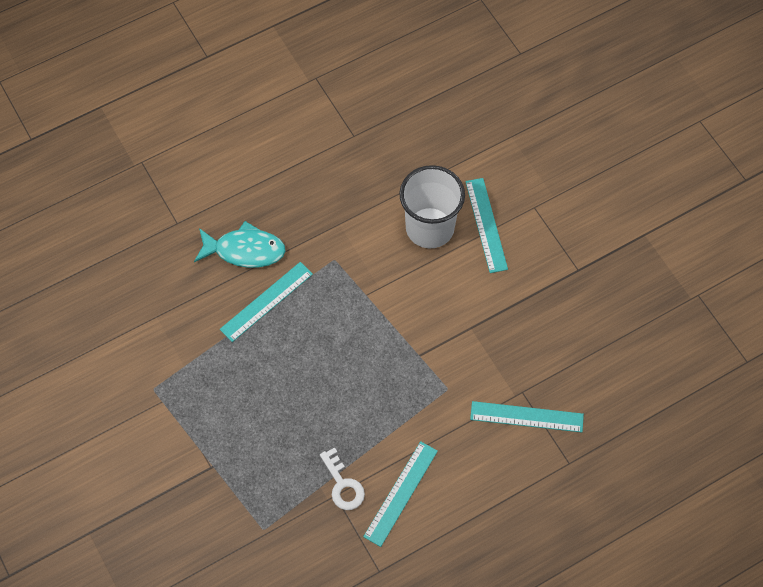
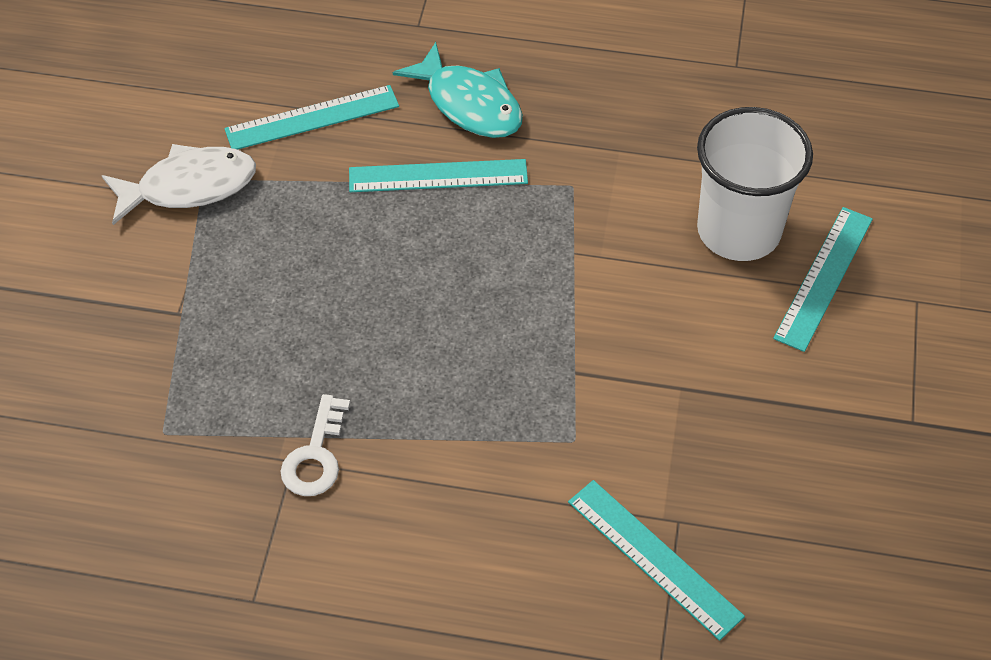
camera: 40 degrees right, 10 degrees down
(149, 398) = (189, 187): none -> white fish
(400, 493) = (380, 524): turquoise ruler -> turquoise ruler (312, 118)

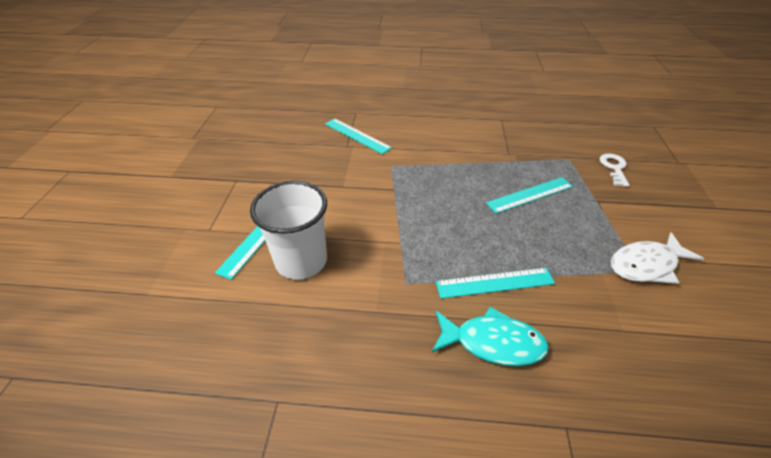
camera: 175 degrees right, 10 degrees down
(312, 118) = (601, 321): turquoise ruler -> turquoise ruler (530, 195)
(316, 455) = (500, 155): white key -> white key (614, 168)
(469, 104) = (492, 342): turquoise fish -> turquoise fish turned 150 degrees clockwise

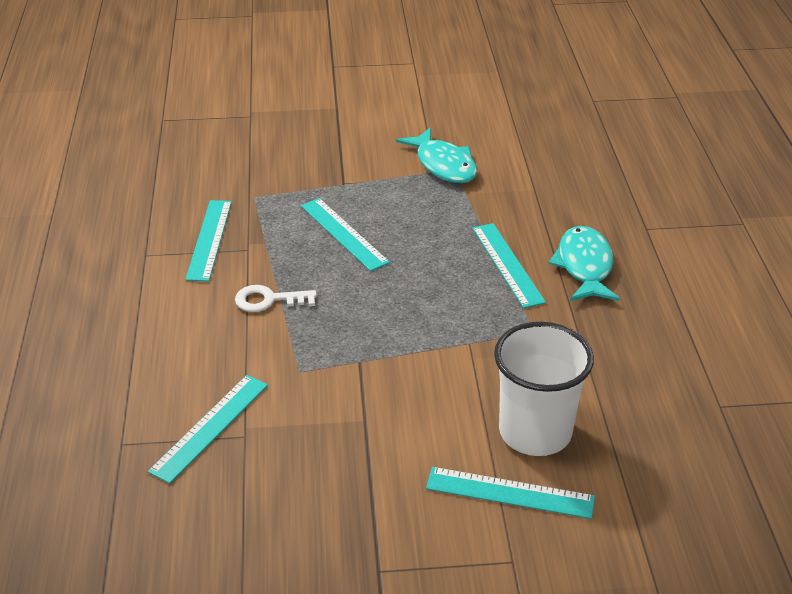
camera: 100 degrees left, 5 degrees down
(518, 140) = (209, 239): none -> turquoise ruler
(614, 168) = (271, 163): white key -> white key (269, 300)
(646, 265) = (443, 165): white fish -> turquoise fish

